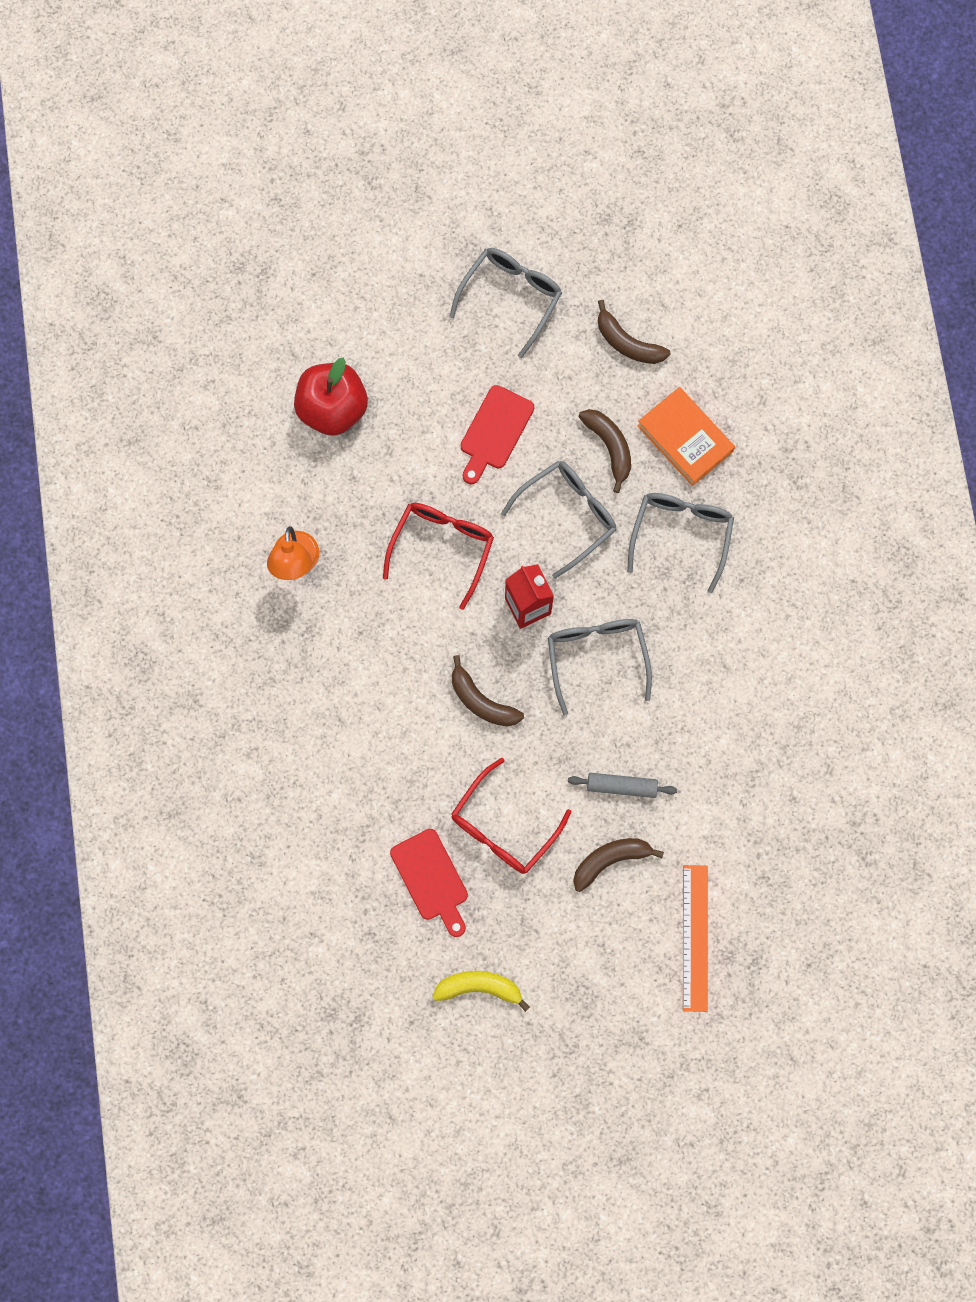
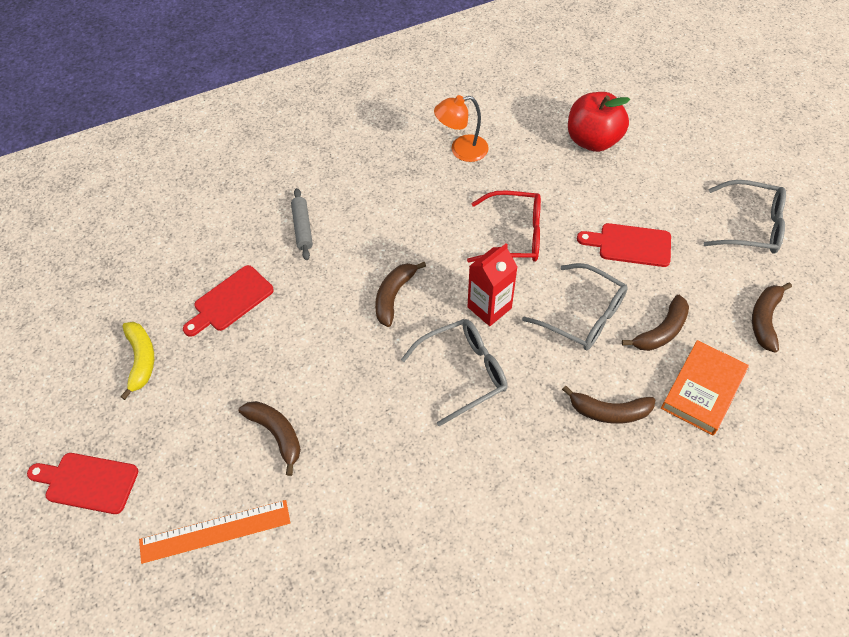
camera: 75 degrees right, 20 degrees down
(503, 827) = (288, 341): red glasses -> none
(608, 1056) = (87, 482): none -> red cutting board
(621, 786) = (349, 425): grey rolling pin -> grey rolling pin (302, 228)
(681, 534) = (609, 411): grey glasses -> brown banana

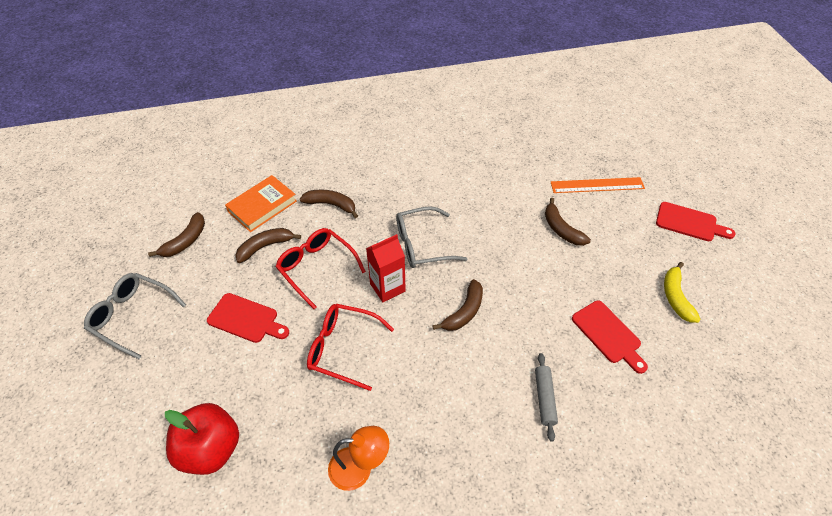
camera: 170 degrees left, 5 degrees down
(230, 301) = (608, 334): red cutting board -> red cutting board turned 90 degrees clockwise
(583, 316) = (316, 268): grey glasses -> red glasses

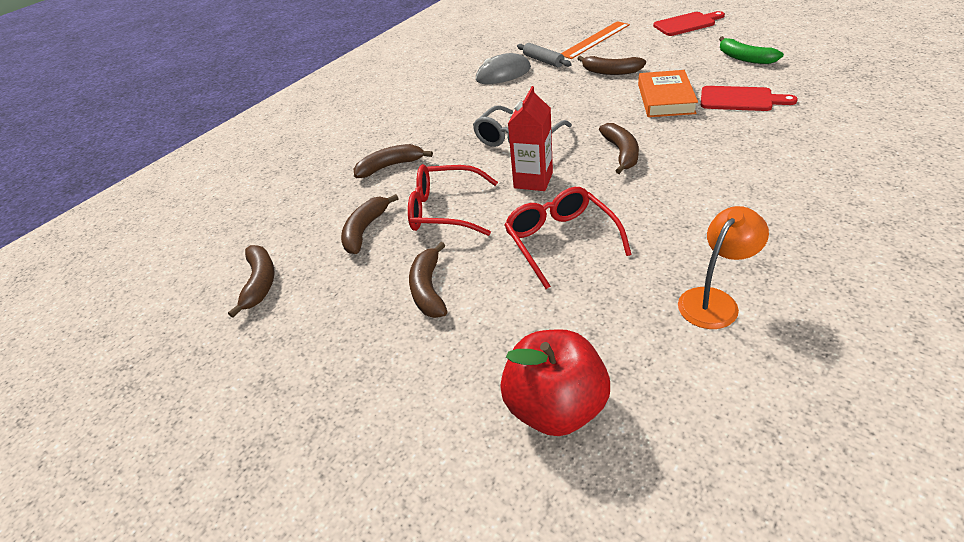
camera: 35 degrees left, 10 degrees down
(132, 316) = (281, 381): grey glasses -> none
(246, 319) = (428, 289): red cutting board -> brown banana
(262, 206) = (316, 207): orange book -> orange book (665, 98)
(342, 348) = (560, 241): red glasses -> red glasses turned 90 degrees clockwise
(490, 172) = (503, 74): none -> grey mouse
(544, 398) = (765, 156): grey rolling pin -> grey rolling pin (543, 61)
(675, 297) = (744, 58): yellow banana -> green banana

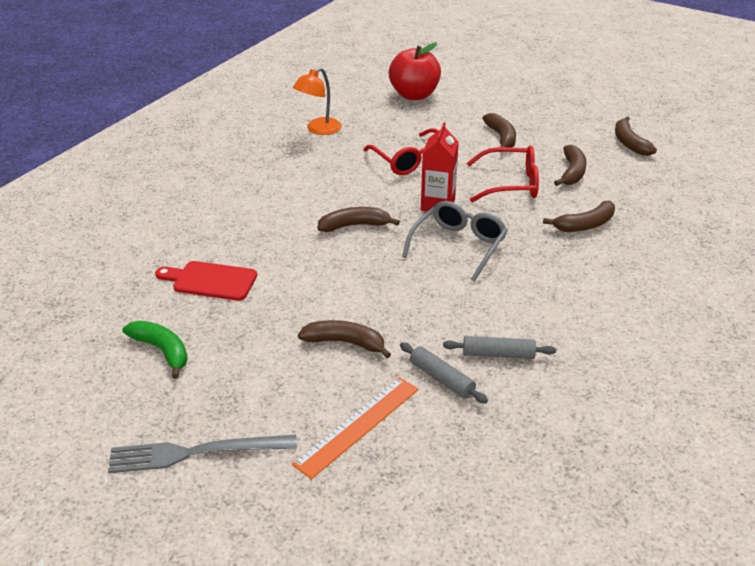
camera: 170 degrees right, 5 degrees down
(503, 74) = (498, 354): grey mouse -> grey rolling pin
(621, 153) = (354, 225): brown banana -> brown banana turned 90 degrees clockwise
(665, 98) = (290, 289): orange book -> none
(686, 24) = (196, 453): red cutting board -> grey fork

